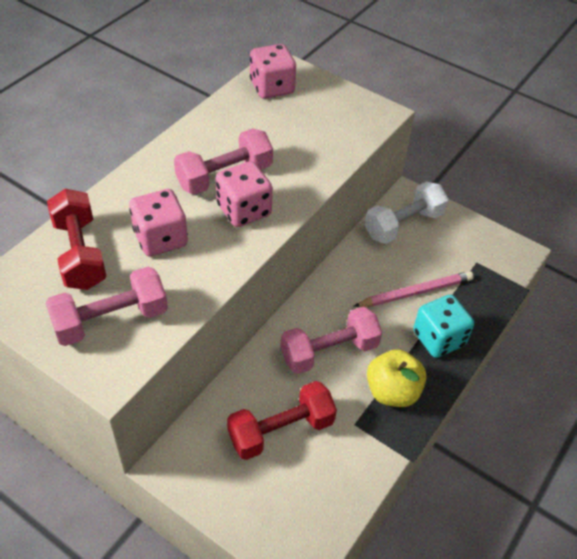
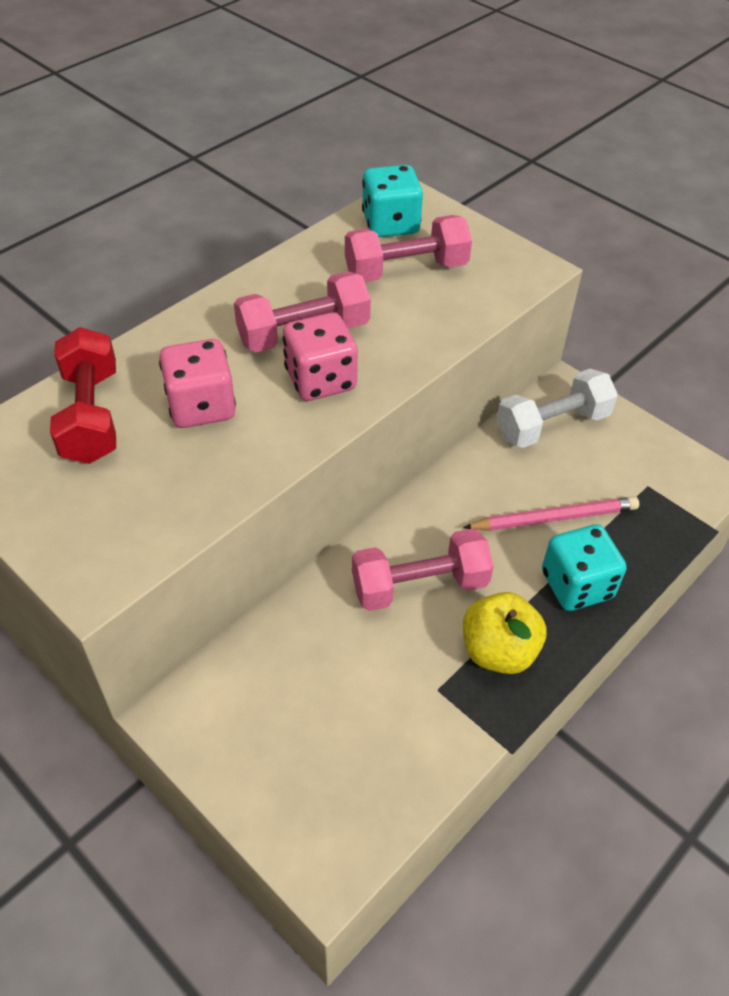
camera: 10 degrees right, 0 degrees up
(111, 320) = (112, 507): pink dumbbell -> pink dumbbell (406, 270)
(272, 87) = (390, 224): pink dice -> turquoise dice
(281, 431) = (334, 686): red dumbbell -> none

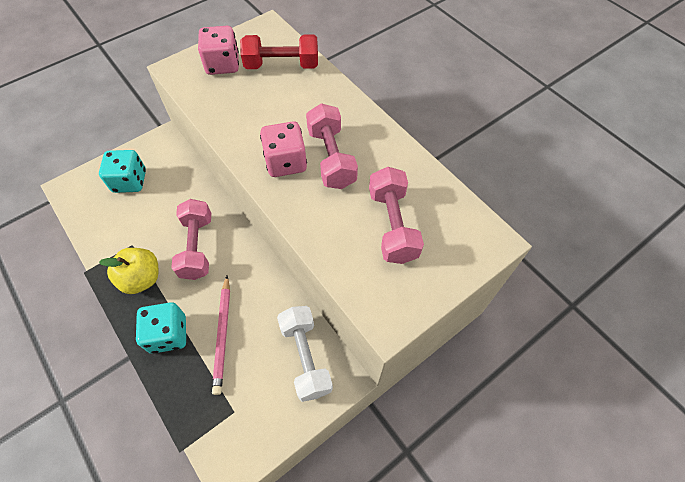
camera: 100 degrees right, 10 degrees up
(201, 407) = (277, 107): pink dice -> pink dice (223, 65)
(390, 224) = (452, 223): turquoise dice -> turquoise dice (130, 181)

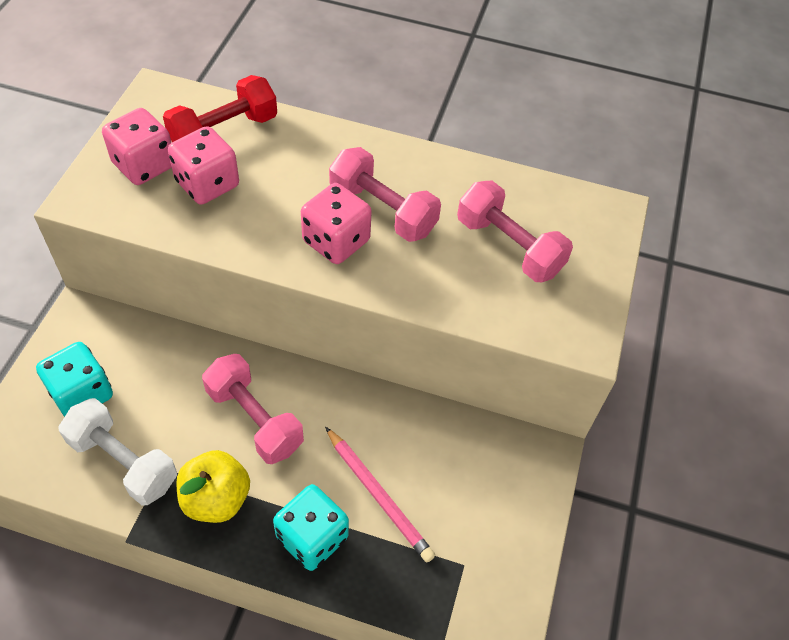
camera: 40 degrees left, 5 degrees down
(245, 91) = (207, 184): none -> pink dice
(306, 357) = (490, 458): white dumbbell -> white dumbbell (124, 462)

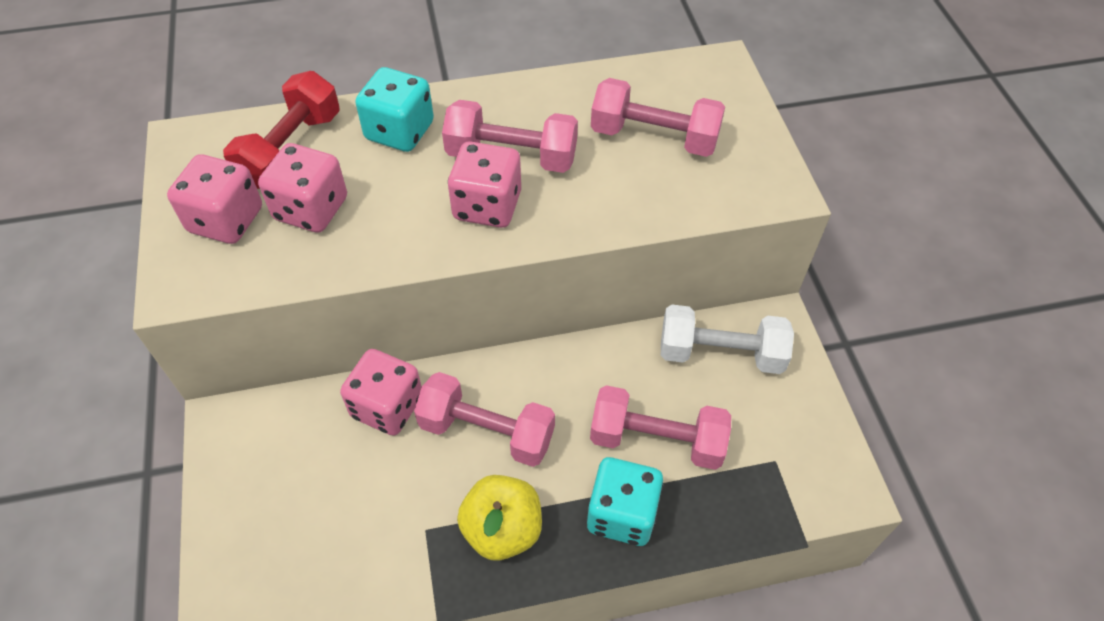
camera: 25 degrees left, 0 degrees up
(82, 394) = (284, 501): turquoise dice -> turquoise dice (399, 131)
(124, 462) = (379, 546): white dumbbell -> white dumbbell (720, 353)
(196, 362) = (387, 406): none -> pink dice
(378, 496) = (656, 440): pink pencil -> pink dumbbell

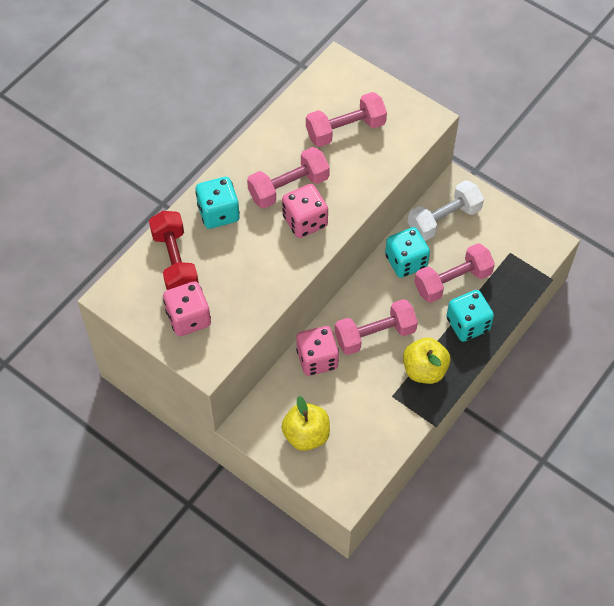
camera: 40 degrees left, 5 degrees up
(271, 491) = (306, 435): none -> yellow apple
(311, 209) = (223, 283): pink dice -> none
(619, 370) = (406, 261): none -> turquoise dice

